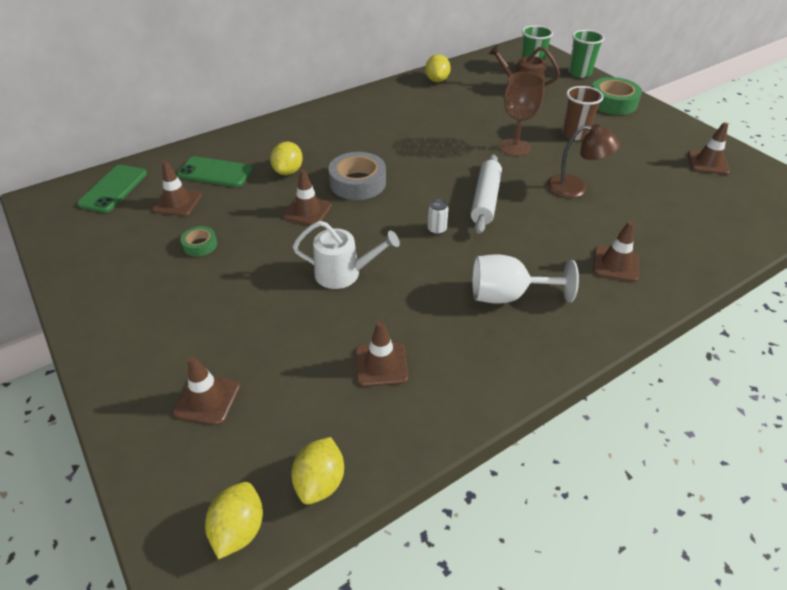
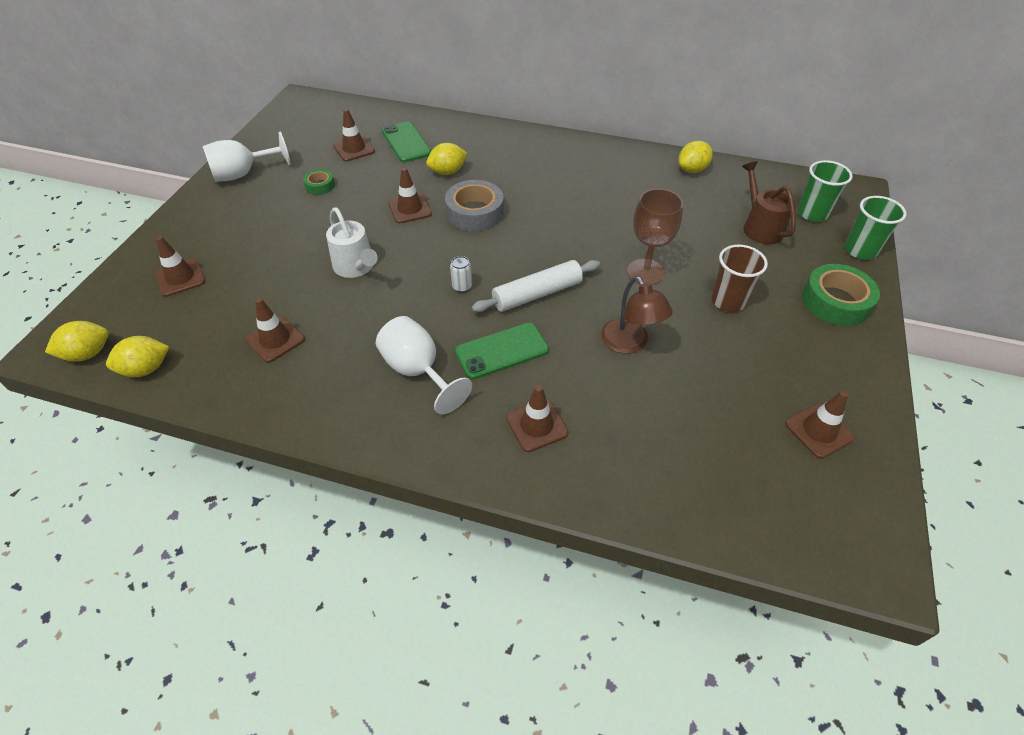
camera: 50 degrees right, 5 degrees up
(102, 286) = (243, 174): none -> white goblet
(113, 189) = (339, 116): green phone -> green phone (501, 351)

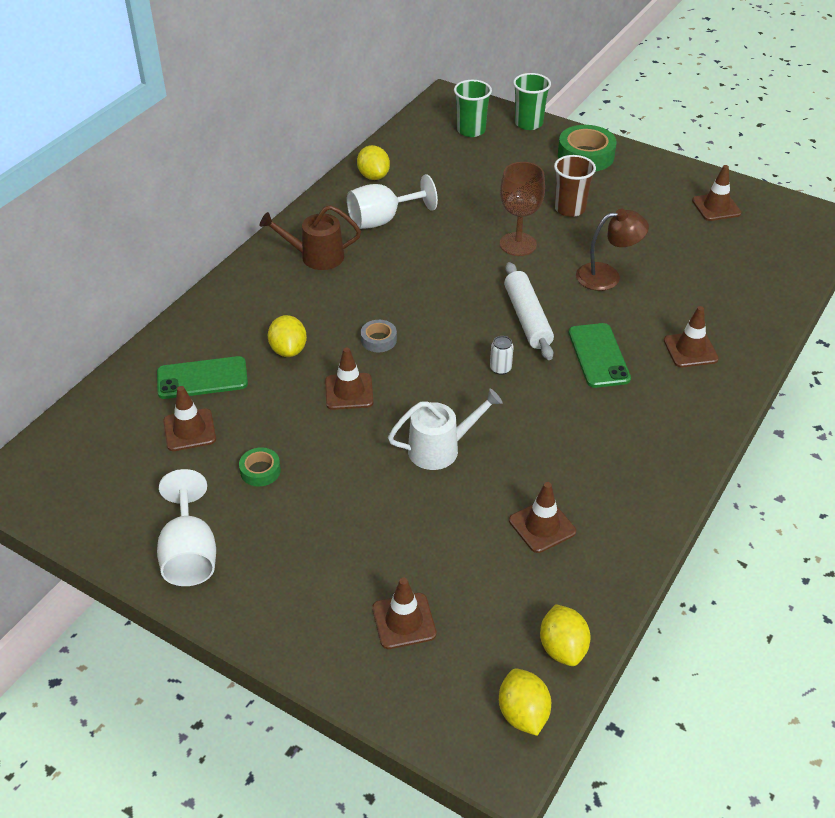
camera: 75 degrees left, 5 degrees down
(418, 371) = (613, 416): white goblet -> white goblet (382, 220)
(475, 212) = (378, 340): grey tape -> grey tape, size x0.53
(760, 227) = (479, 163): brown watering can -> brown watering can (316, 257)

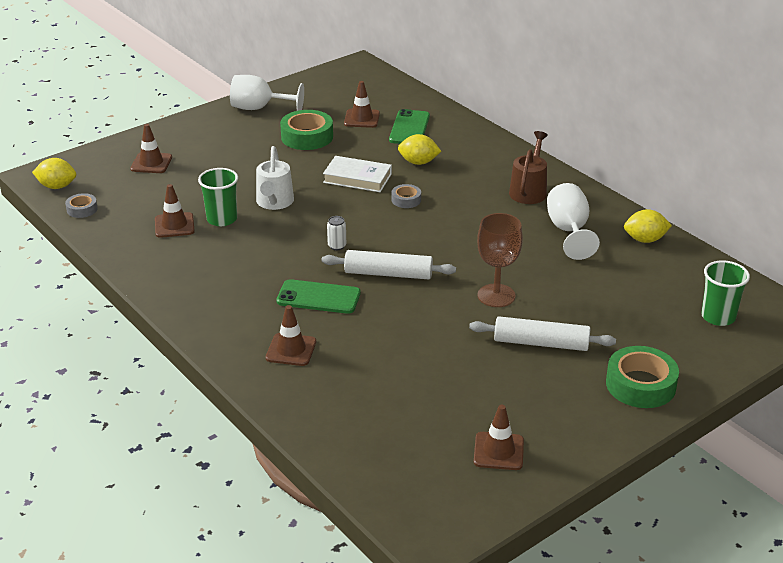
camera: 110 degrees right, 10 degrees down
(260, 471) = (307, 137): green tape -> green tape, size x1.89
(349, 392) = (357, 178): brown traffic cone -> white book
(528, 123) = (724, 361): green cup -> green cup (222, 219)
(562, 648) = (82, 209): yellow lemon -> grey tape
(570, 209) = (541, 343): brown cup -> white rolling pin
(607, 276) = (420, 334): brown lamp -> none

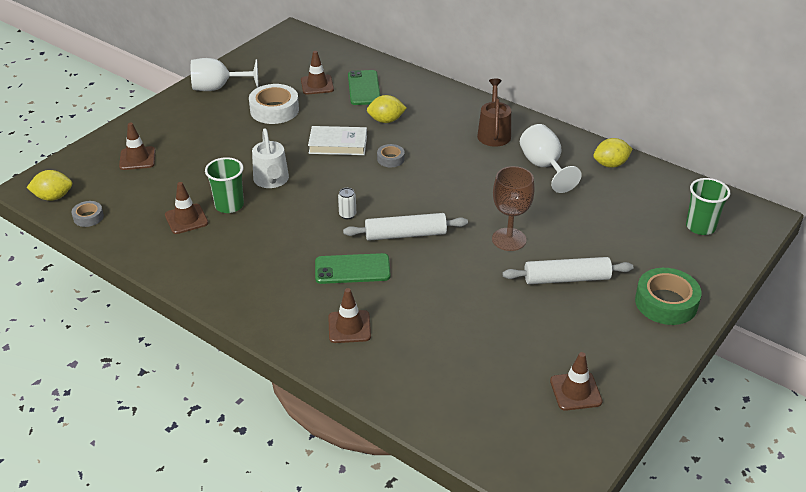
camera: 15 degrees left, 5 degrees up
(307, 137) = (274, 110): green tape -> white tape

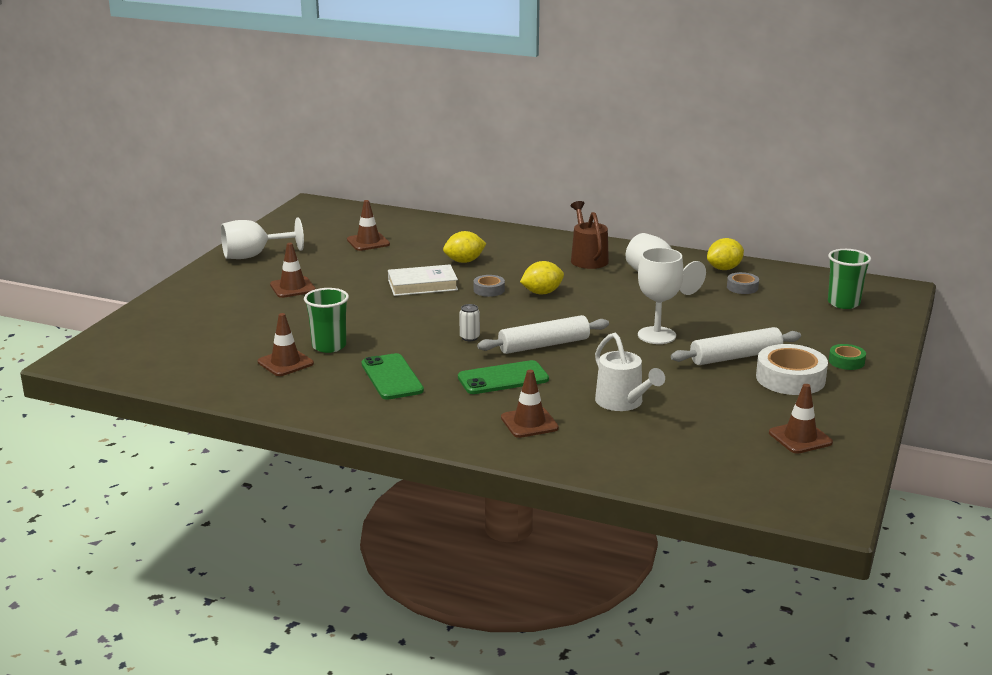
camera: 15 degrees left, 15 degrees down
(53, 197) = (110, 364): yellow lemon -> yellow lemon (542, 293)
(88, 217) = (164, 375): grey tape -> grey tape (742, 287)
(137, 158) = (194, 321): brown traffic cone -> brown traffic cone (292, 287)
(271, 180) = (365, 321): white watering can -> white watering can (623, 402)
(274, 110) = (332, 266): white tape -> white tape (790, 378)
(364, 88) = (423, 239): green phone -> green phone (392, 377)
(509, 239) = (656, 335): brown goblet -> white goblet
(666, 303) = (846, 361): green tape -> green tape, size x0.53

